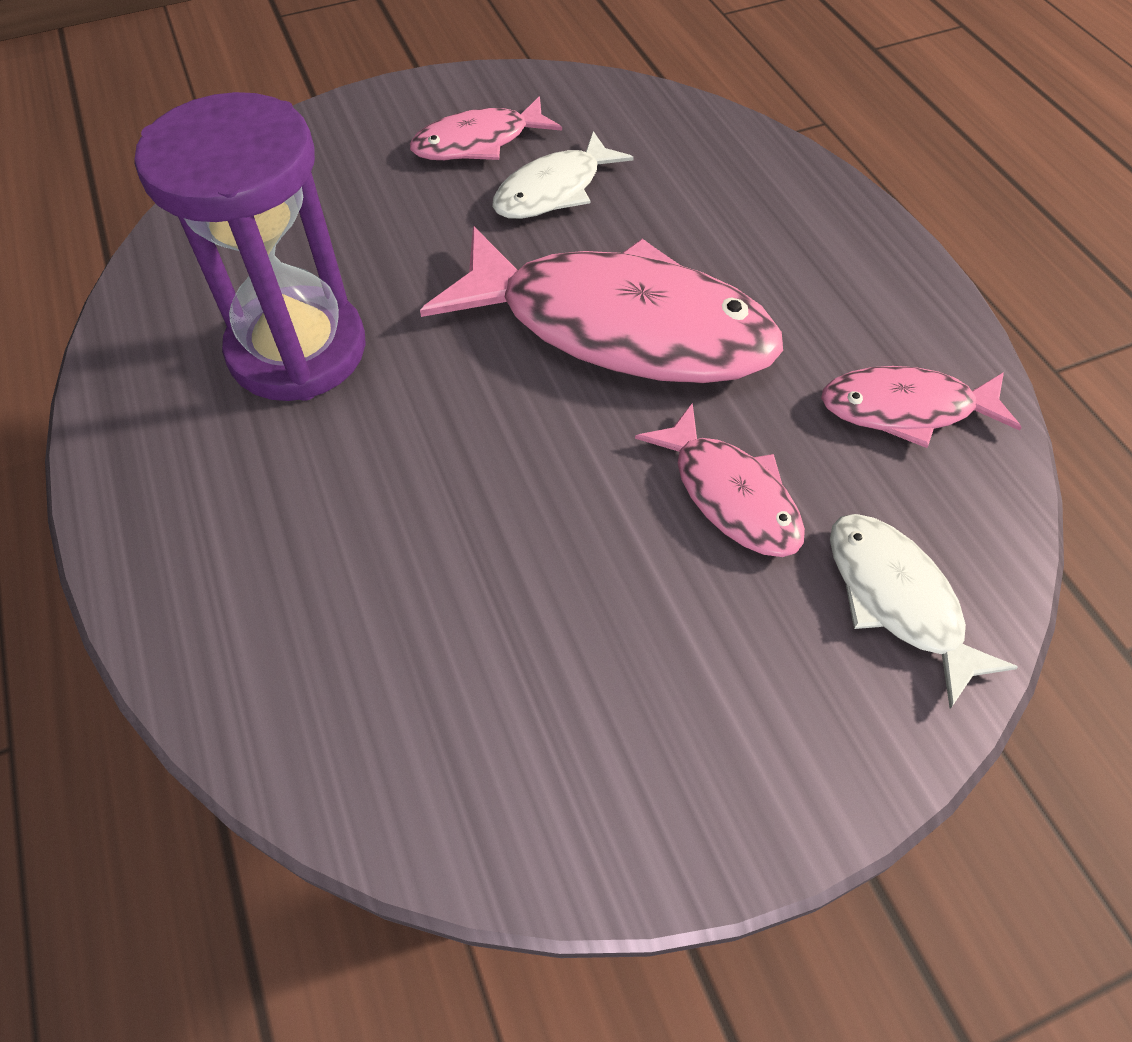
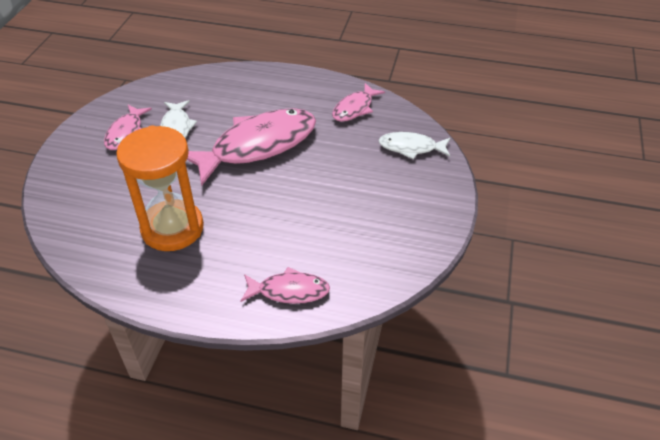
camera: 55 degrees left, 10 degrees down
(298, 350) = (172, 228): purple hourglass -> orange hourglass
(730, 495) = (346, 159): pink fish -> pink fish (289, 291)

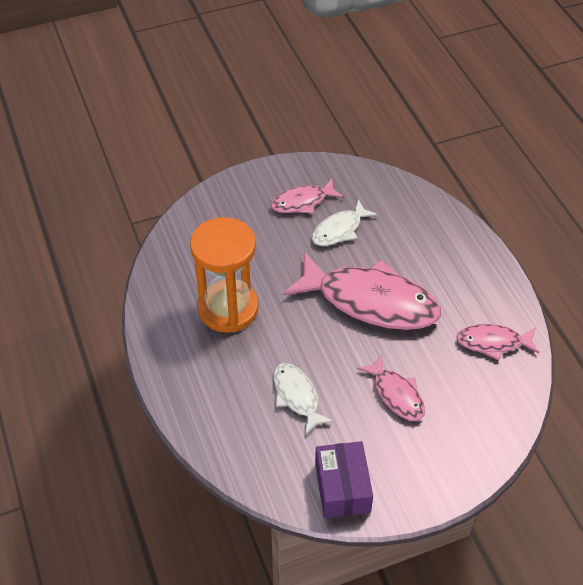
camera: 55 degrees right, 5 degrees up
(289, 291) = (228, 431): pink fish -> pink fish (396, 394)
(403, 247) = (342, 488): none -> purple box
(411, 148) = (480, 422): white fish -> white fish (297, 396)

